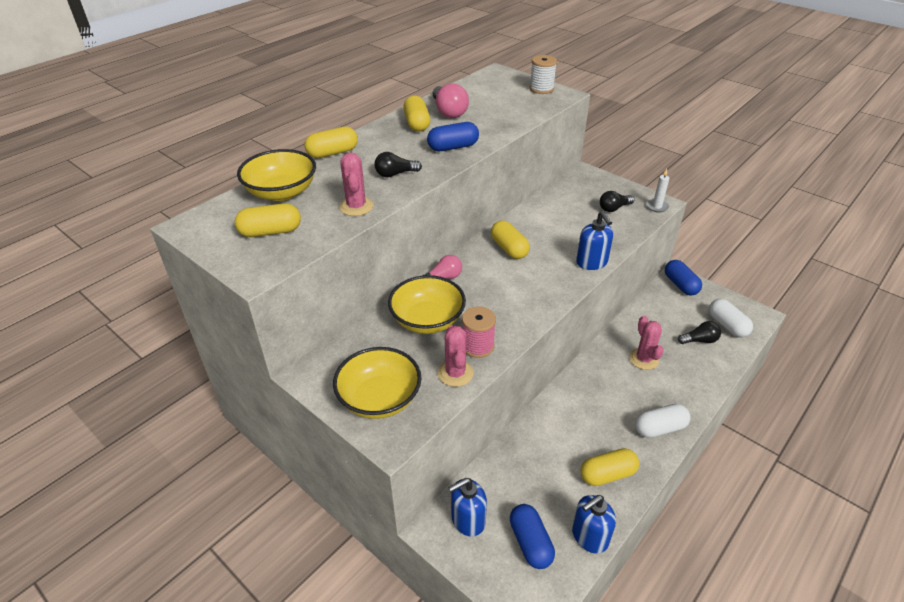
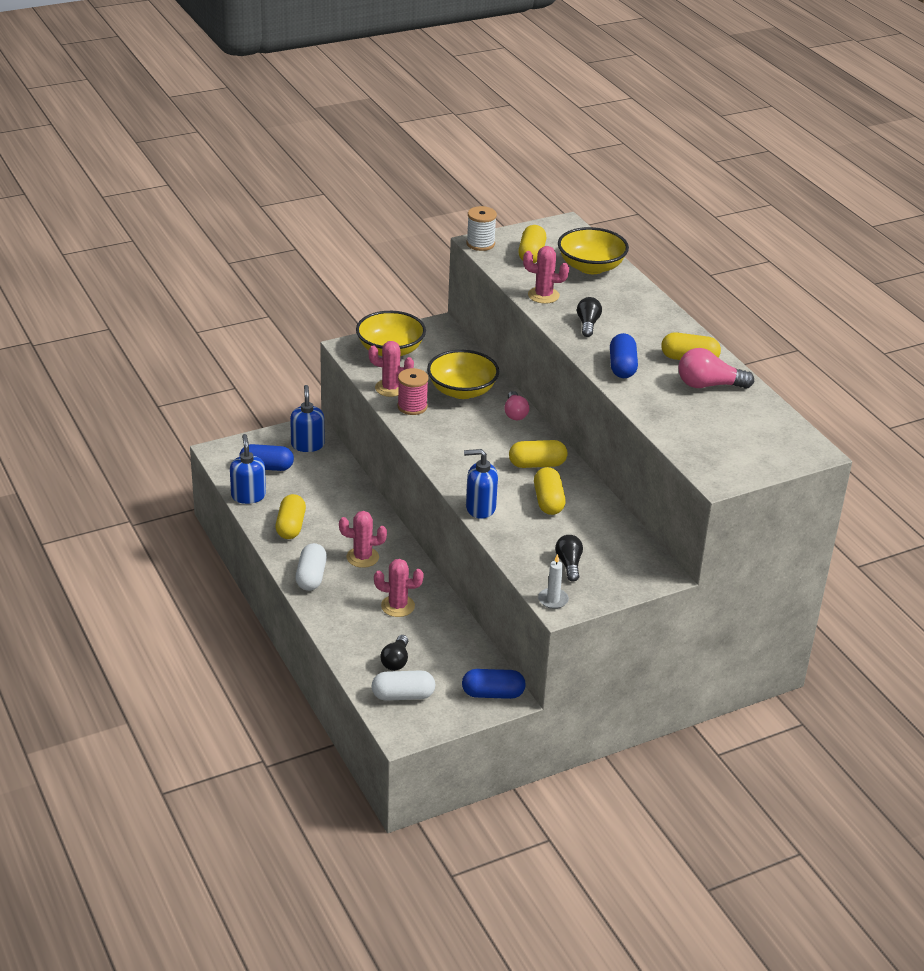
camera: 110 degrees right, 5 degrees down
(333, 153) = (650, 301): yellow capsule -> yellow capsule (548, 501)
(541, 89) = (741, 468): white spool -> white spool (480, 244)
(606, 402) = (362, 557): none -> pink cactus

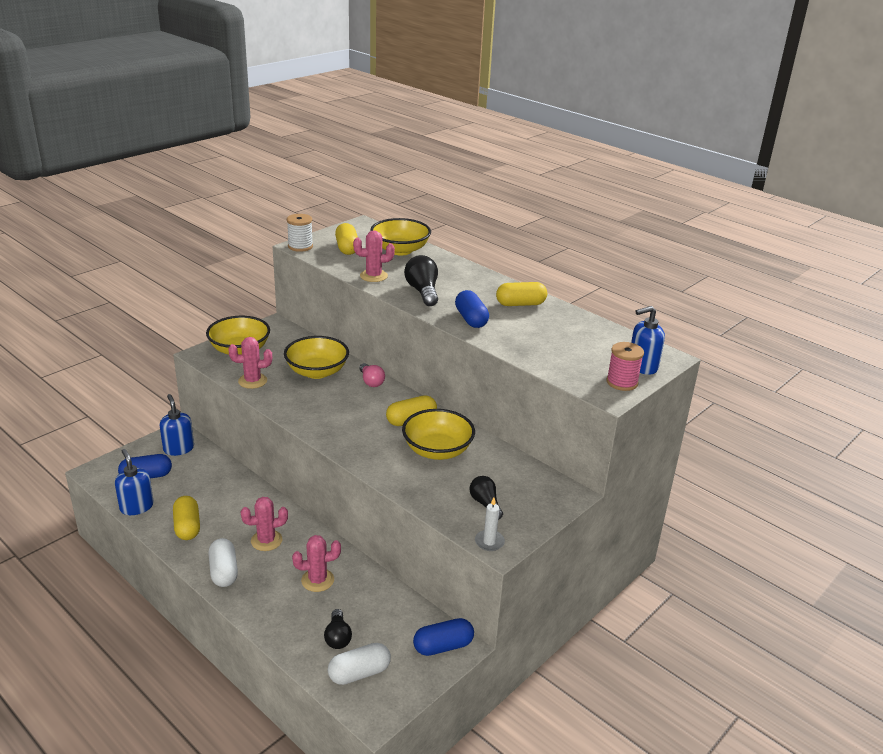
camera: 20 degrees left, 5 degrees down
(412, 406) = (279, 393): pink spool -> pink spool (622, 382)
(480, 508) = (380, 470): blue soap dispenser -> blue soap dispenser (642, 366)
(548, 501) = (437, 450): yellow capsule -> yellow bowl
(588, 324) = (423, 292): black light bulb -> black light bulb, size x1.52
(708, 385) = (549, 321): pink light bulb -> none

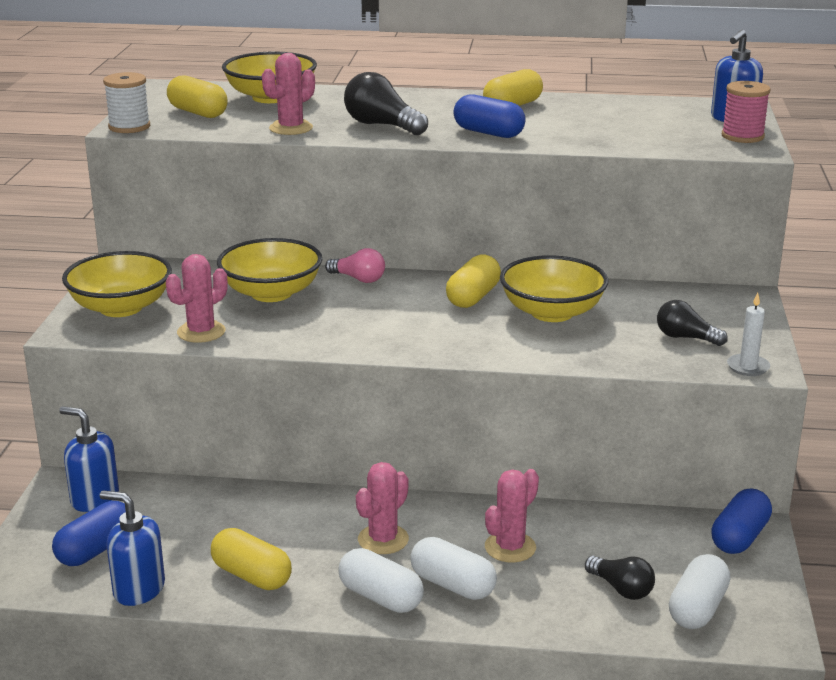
camera: 35 degrees left, 5 degrees down
(263, 585) = (452, 585): none -> white capsule

